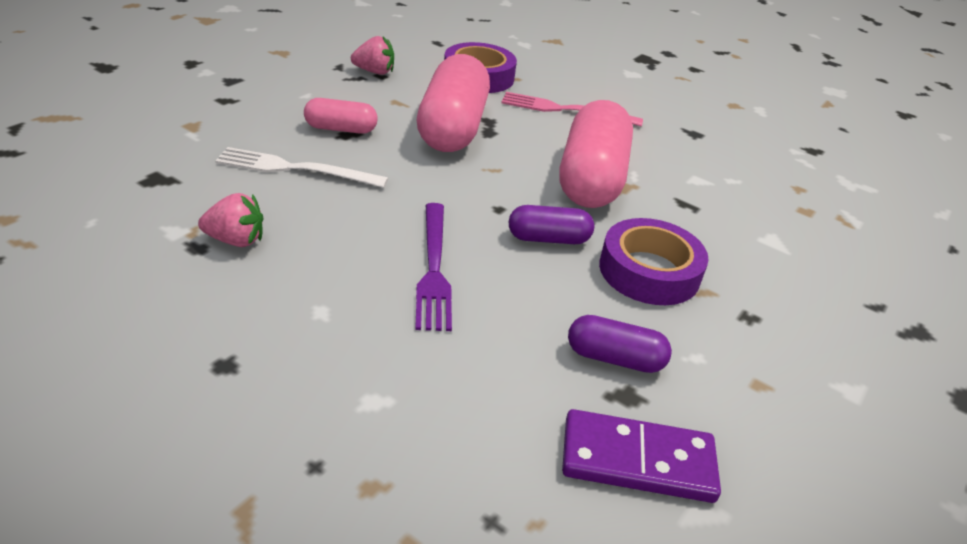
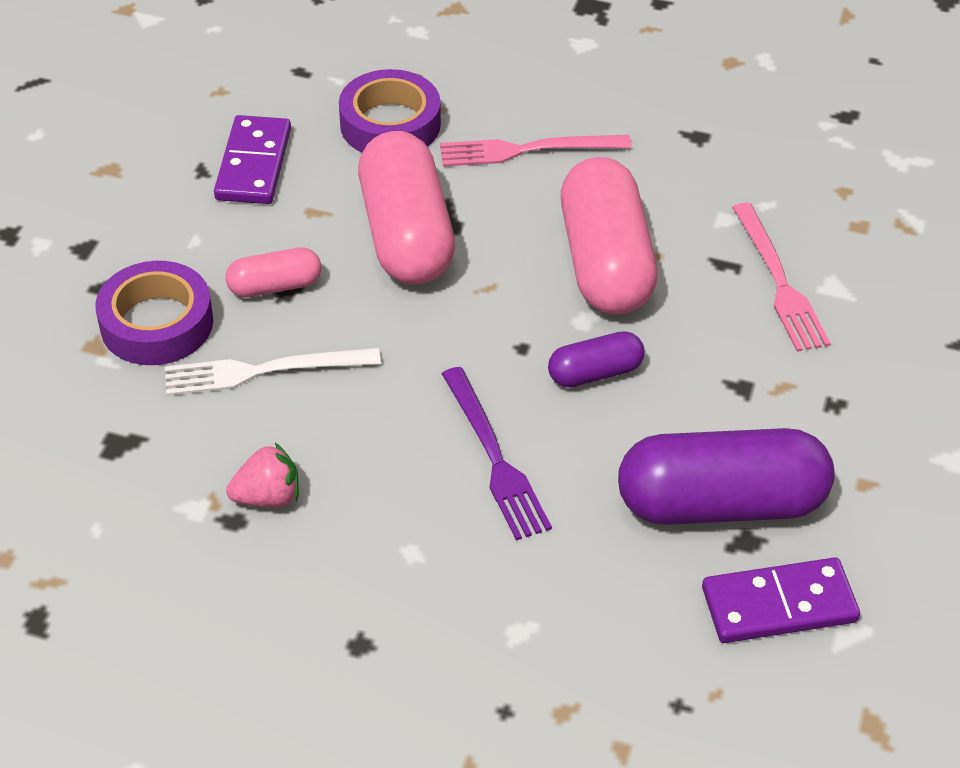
camera: 15 degrees left, 10 degrees up
(374, 72) = (253, 164): pink strawberry -> purple domino
(614, 358) = (720, 504): purple capsule -> purple capsule, size x2.00
(649, 271) = (717, 380): purple tape -> purple tape (157, 323)
(727, 225) = (779, 282): none -> pink fork

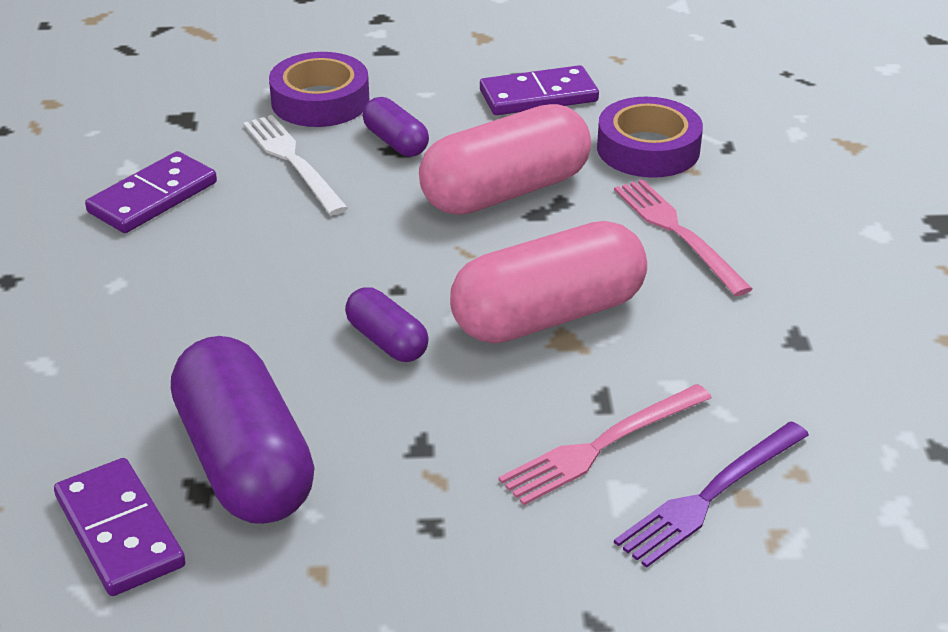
camera: 70 degrees right, 10 degrees down
(268, 497) = (153, 197): pink strawberry -> purple domino
(275, 286) = (395, 142): pink capsule -> purple capsule
(494, 458) = (246, 304): purple fork -> purple fork (710, 496)

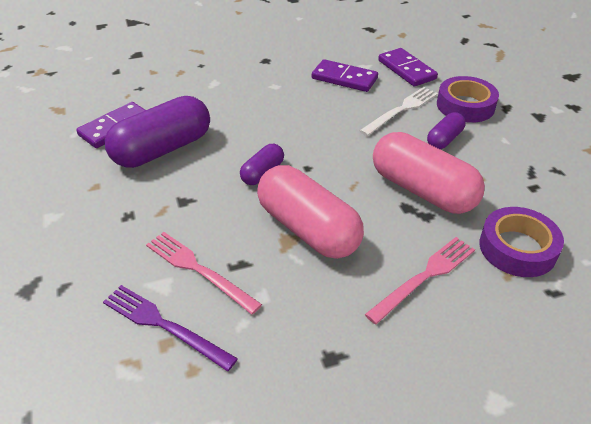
camera: 75 degrees right, 5 degrees up
(538, 96) = (541, 186): purple domino -> purple domino (407, 70)

